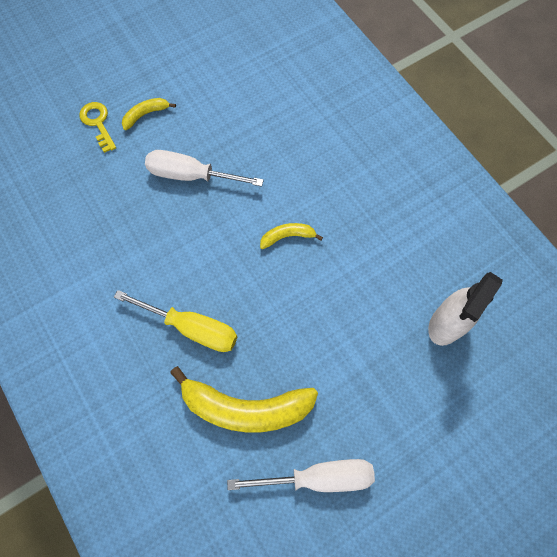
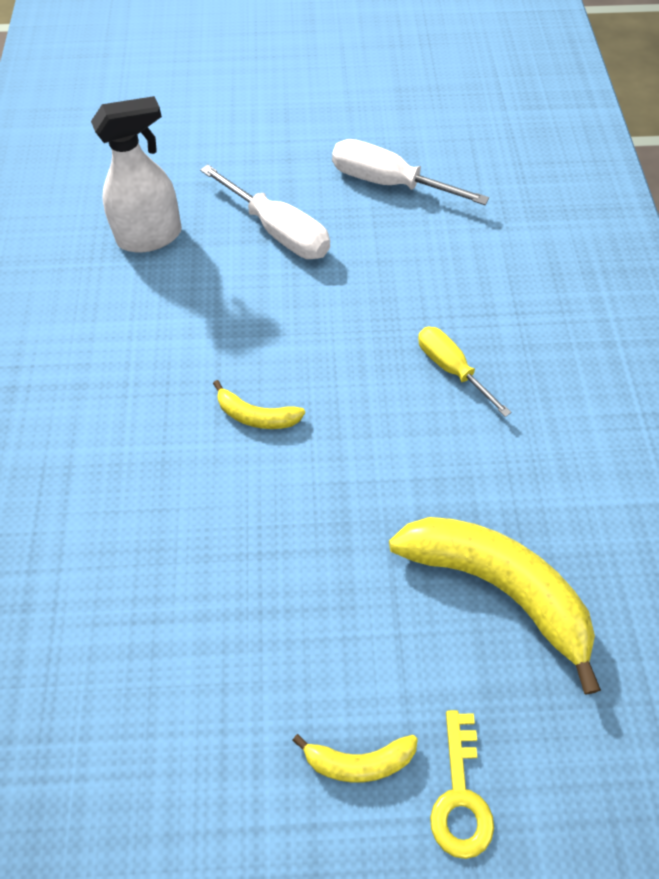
camera: 150 degrees left, 10 degrees down
(191, 175) = (339, 583): white screwdriver -> white screwdriver (278, 231)
(191, 328) = (452, 369): yellow screwdriver -> yellow screwdriver, size x0.66
(245, 408) = (429, 265): yellow banana -> yellow banana (497, 587)

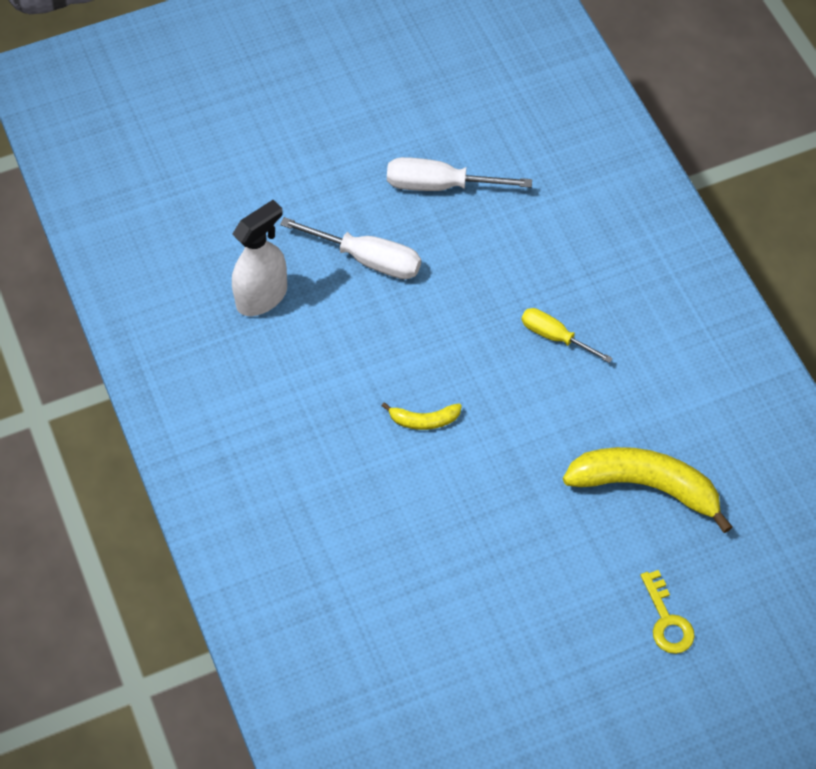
camera: 20 degrees left, 0 degrees up
(359, 761) = (597, 623): yellow banana -> none

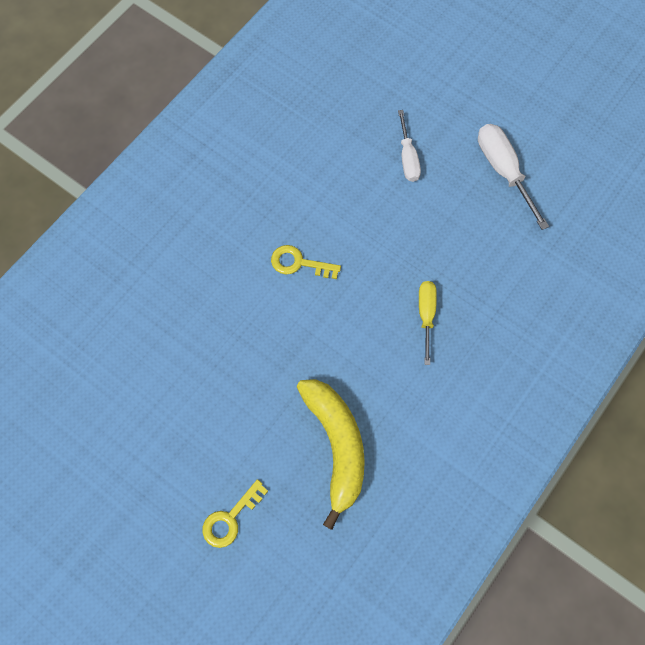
camera: 60 degrees right, 10 degrees up
(262, 297) = (333, 110): white spray bottle -> none
(367, 259) = (407, 157): white screwdriver -> white screwdriver, size x0.66
(424, 420) = (299, 263): yellow banana -> yellow key

